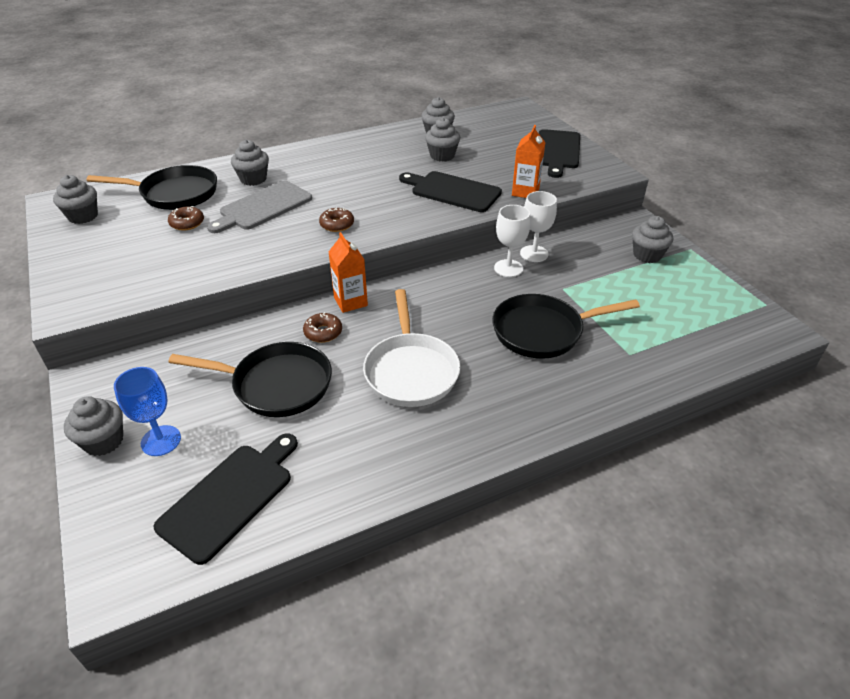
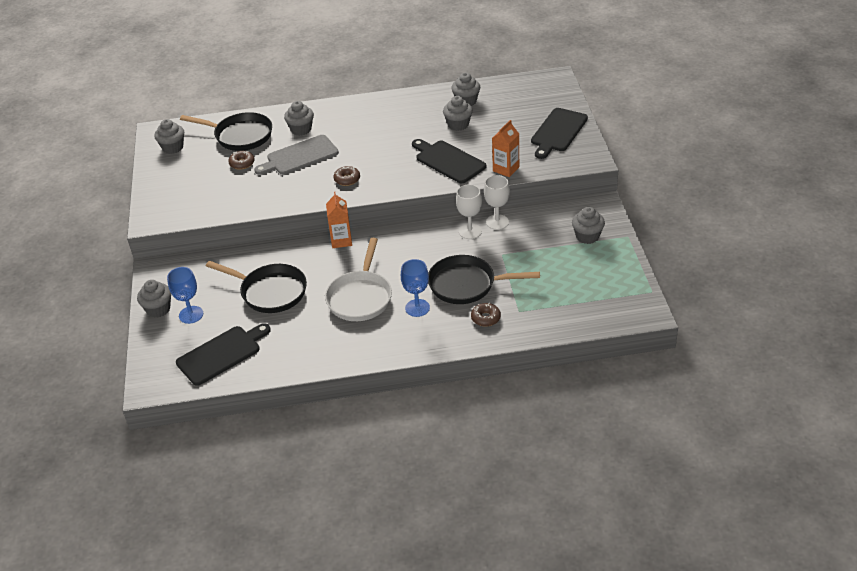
camera: 20 degrees right, 0 degrees up
(323, 332) = (313, 261): brown donut -> brown donut (485, 318)
(496, 372) = (417, 308): none -> blue goblet

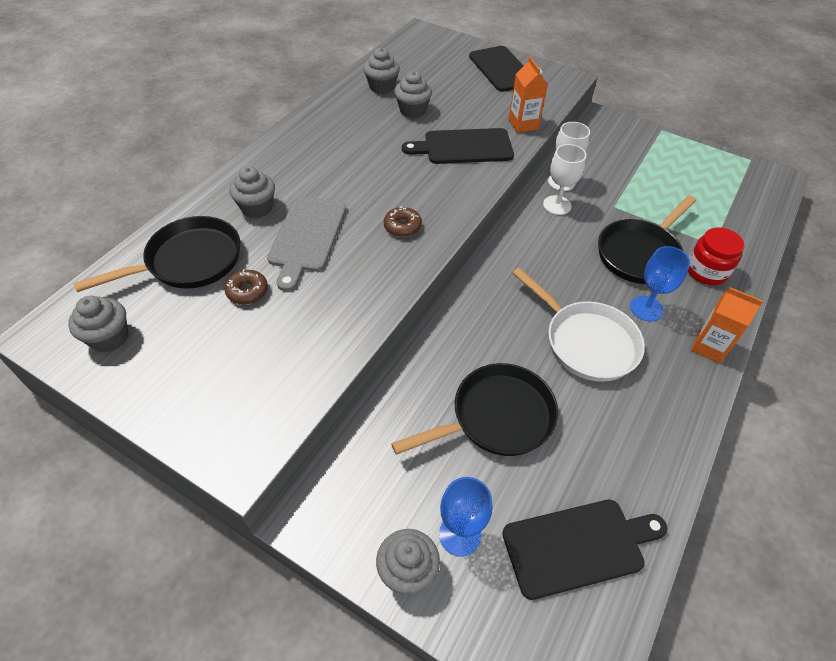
camera: 55 degrees left, 10 degrees up
(221, 354) = (578, 546): black cutting board -> black cutting board turned 75 degrees clockwise
(341, 241) = (467, 300): orange carton -> orange carton (709, 347)
(485, 318) = (706, 271): brown donut -> red jar
(587, 236) = (640, 148): grey cupcake -> none

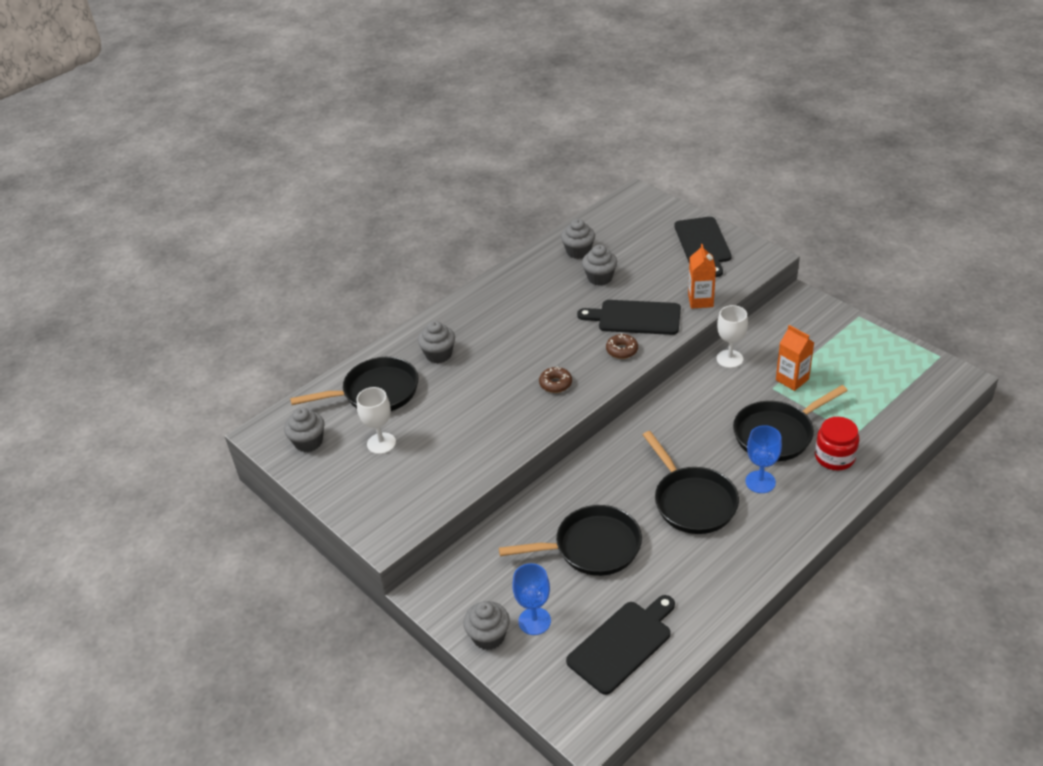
camera: 20 degrees right, 10 degrees down
(247, 291) = (416, 421): brown donut -> brown donut (622, 350)
(306, 237) = (473, 384): grey cutting board -> none
(557, 205) = (716, 380): white goblet -> white goblet (381, 443)
(578, 546) = (622, 644): black cutting board -> black cutting board turned 45 degrees counterclockwise
(586, 342) = (692, 501): white pan -> black pan
(709, 347) = (803, 521): orange carton -> orange carton (792, 379)

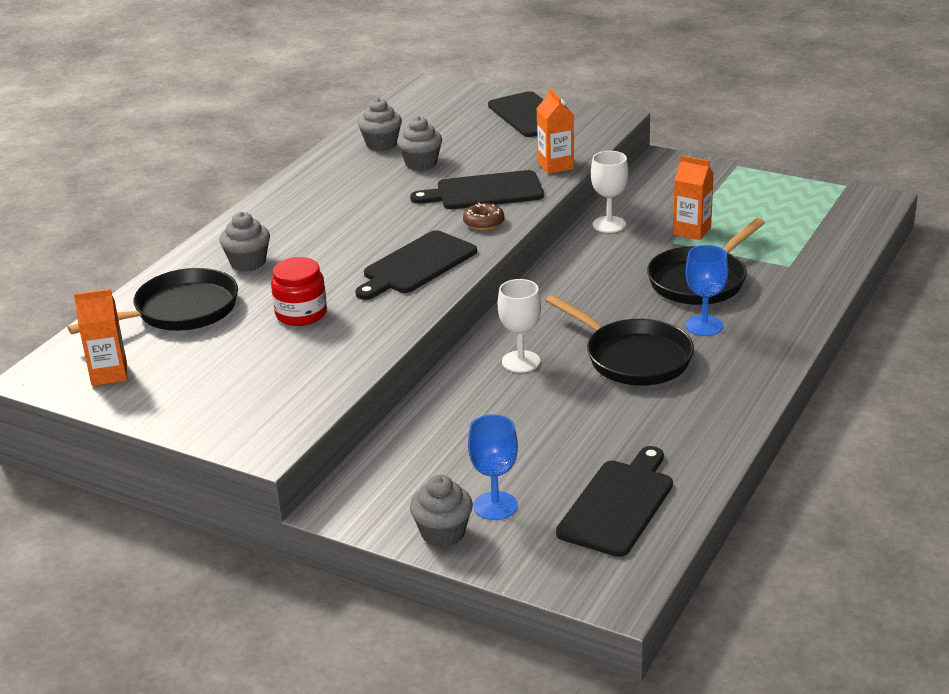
camera: 20 degrees left, 10 degrees down
(308, 442) = (109, 374): grey cupcake -> orange carton
(381, 443) = (213, 358): white goblet -> white goblet (521, 362)
(555, 384) = (416, 265): brown donut -> black cutting board
(592, 547) = (532, 422): black pan -> none
(834, 457) = (777, 289): red jar -> red jar (301, 314)

